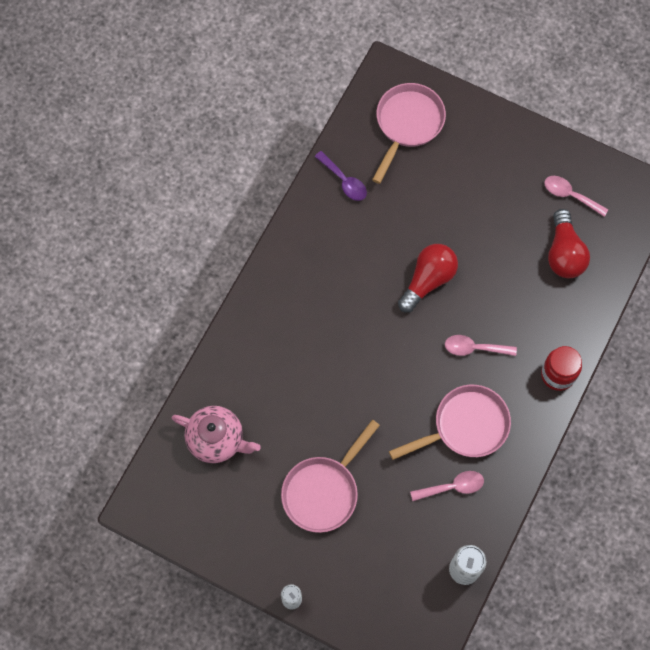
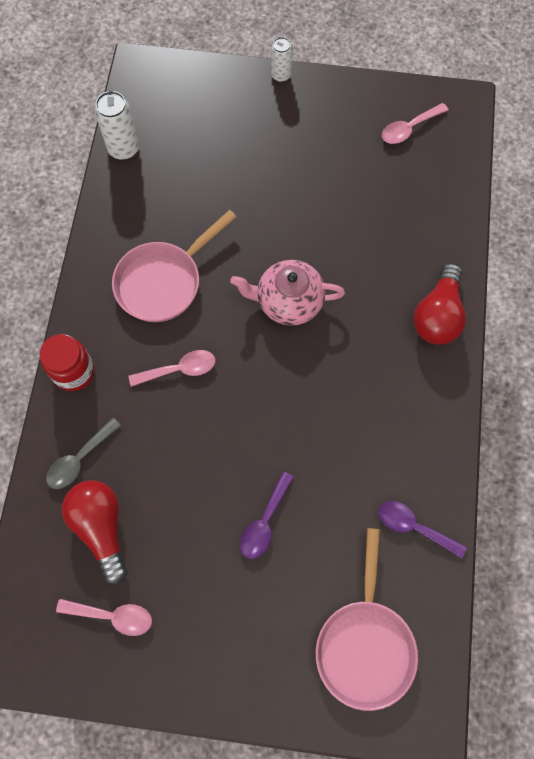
camera: 160 degrees right, 0 degrees up
(217, 439) = (419, 185): pink teapot -> pink teapot (288, 301)
(323, 491) = (289, 173): pink pan -> none
(428, 280) = (260, 431): red light bulb -> red light bulb (438, 315)
(447, 219) = (264, 521): none -> purple spoon
(452, 487) = (159, 218): pink spoon -> pink spoon (409, 128)
(568, 306) = (80, 459): none -> grey spoon

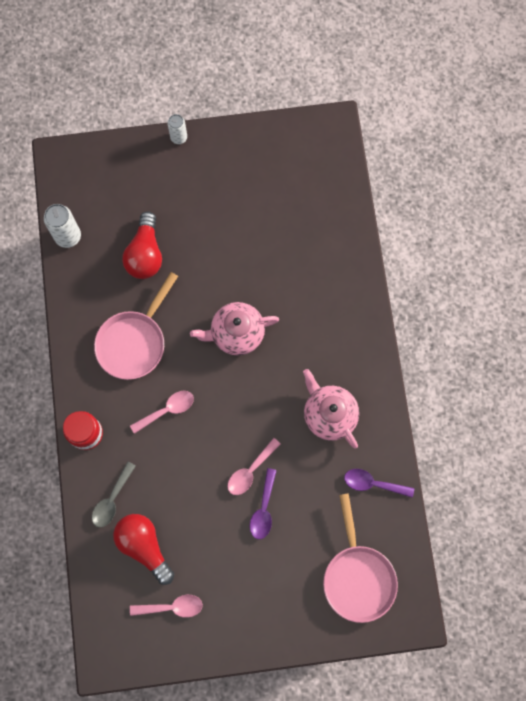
camera: 15 degrees left, 5 degrees up
(378, 425) = (329, 414): none -> pink teapot
(409, 128) = (295, 160): pink spoon -> pink spoon (250, 471)
(438, 315) = (354, 315): red light bulb -> red light bulb (145, 254)

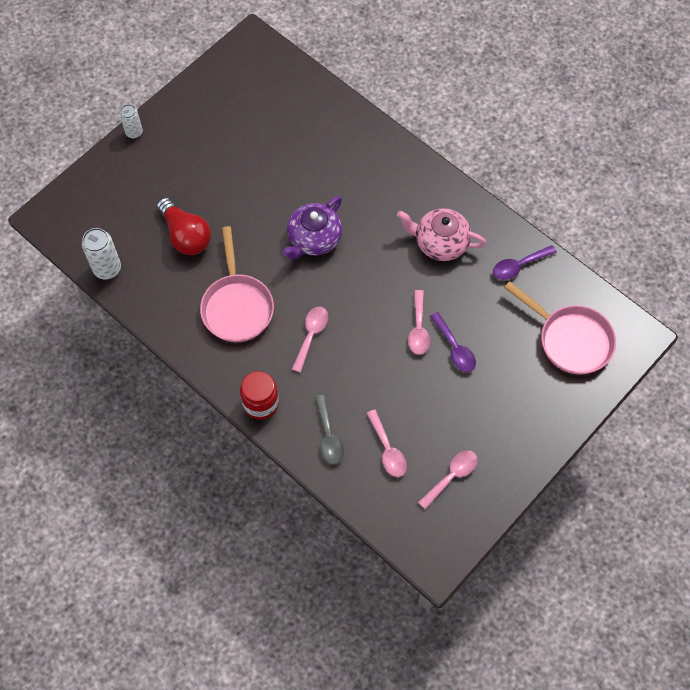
camera: 40 degrees left, 10 degrees down
(144, 546) = (387, 449): red light bulb -> pink spoon
(236, 333) = (314, 239): pink teapot -> purple teapot

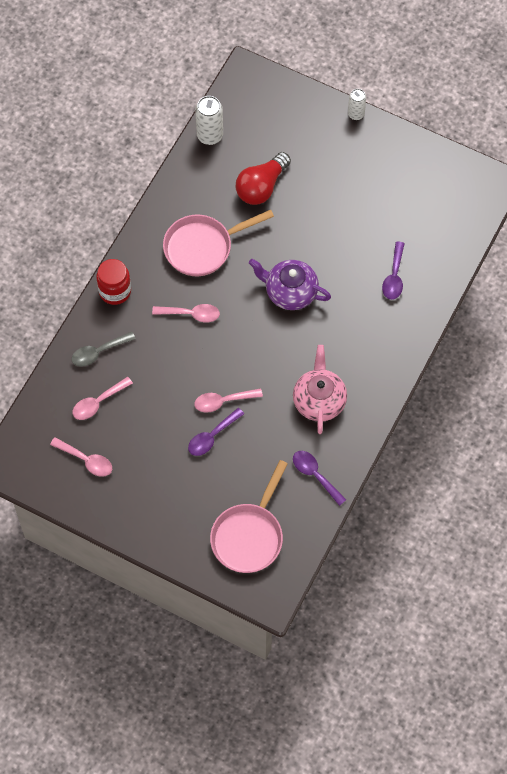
camera: 75 degrees right, 0 degrees up
(325, 146) = (394, 276): none -> purple spoon

